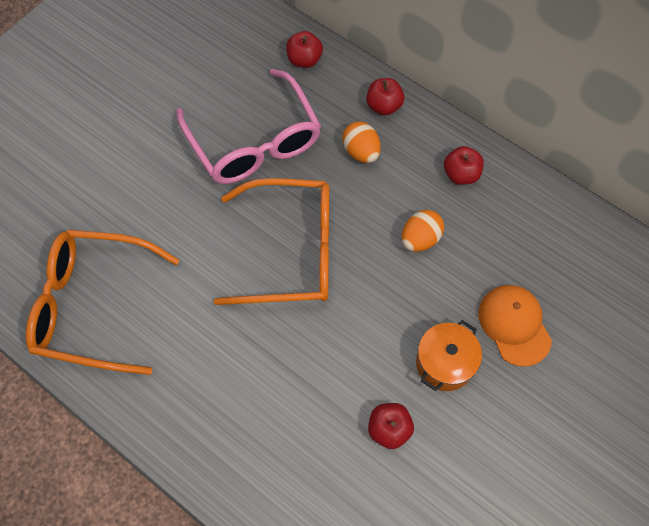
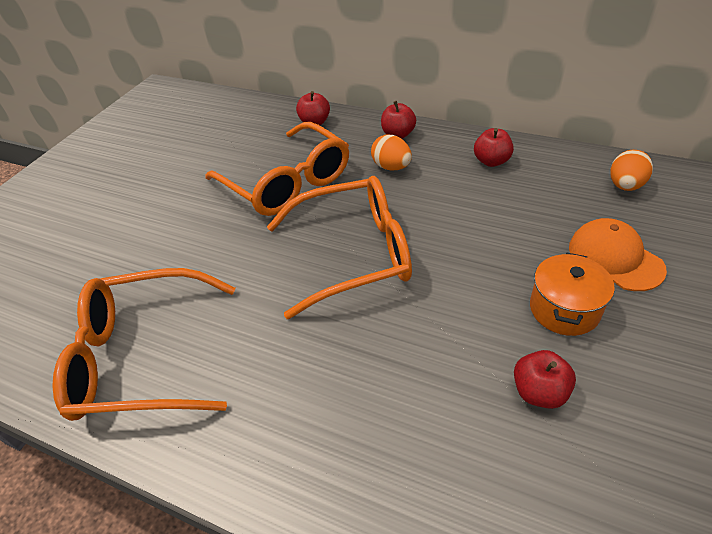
camera: 10 degrees left, 20 degrees down
(254, 141) = (287, 182): pink glasses -> orange glasses
(420, 239) = (479, 214): orange egg -> orange egg (625, 186)

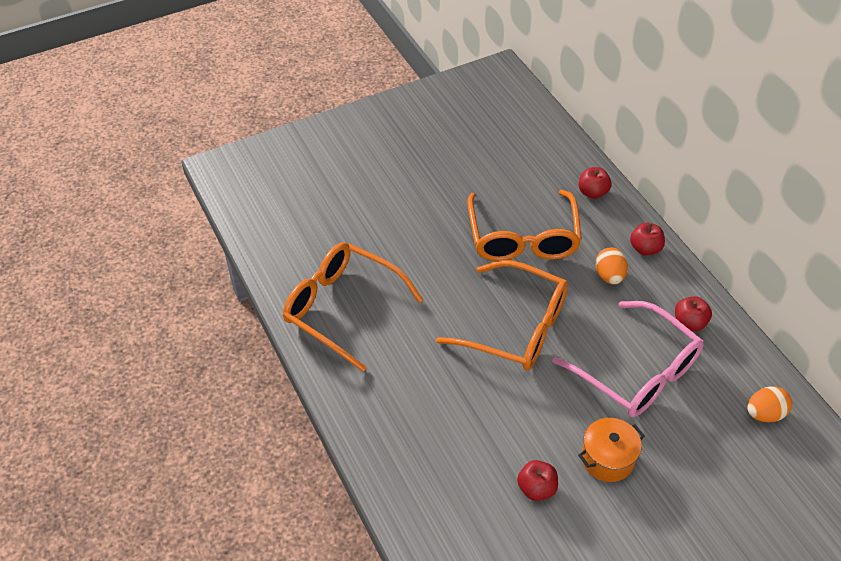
camera: 35 degrees right, 5 degrees up
(497, 220) = (637, 371): none -> pink glasses
(615, 258) = (683, 454): orange cap -> none

